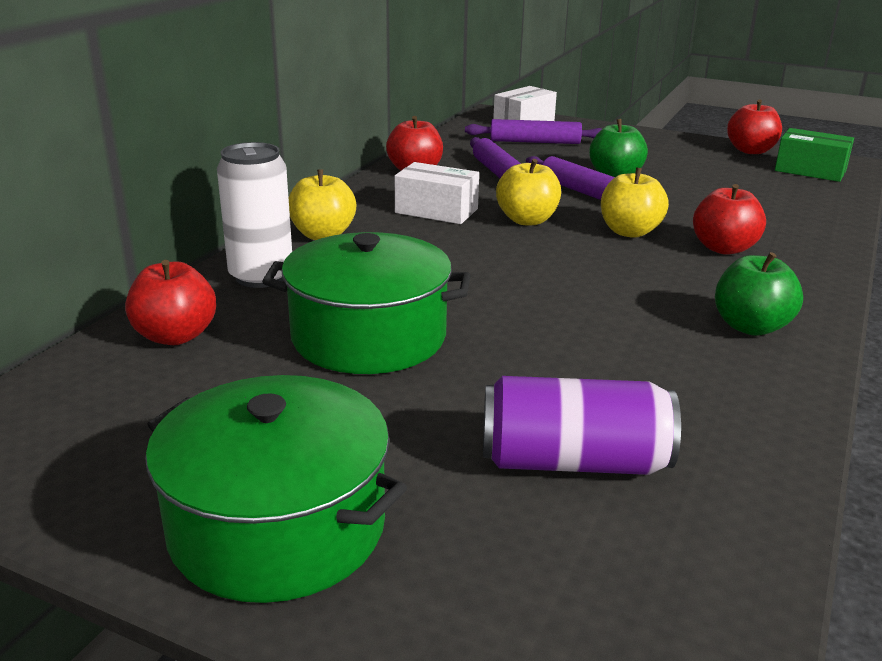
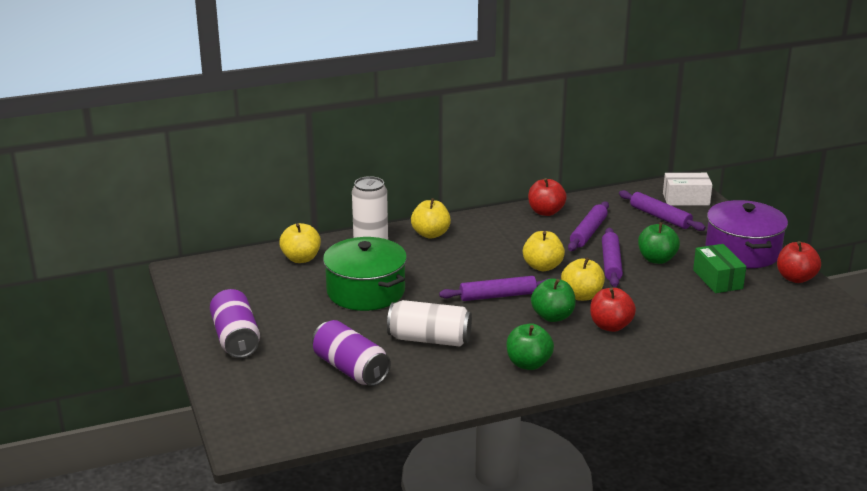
camera: 45 degrees right, 0 degrees up
(175, 336) = (301, 259): red apple -> yellow apple
(277, 527) = (236, 339): green pot -> purple can
(436, 211) = (508, 242): white box -> none
(548, 268) = (498, 296): none -> purple rolling pin
(584, 357) = (429, 339): none -> white can
(652, 264) = (552, 316): none -> green apple
(664, 145) = (742, 251): none -> purple pot
(810, 170) = (799, 308): green box -> green box (717, 279)

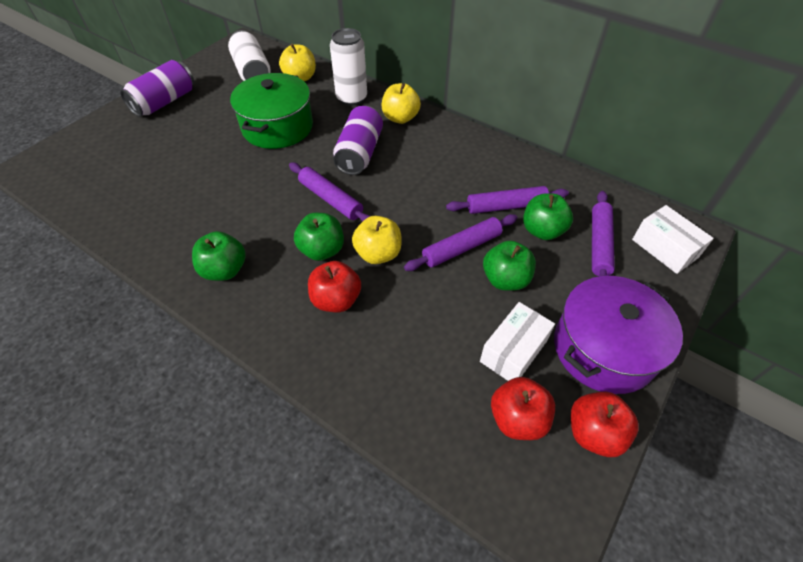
camera: 55 degrees right, 25 degrees up
(351, 369) = (154, 171): purple can -> purple can (359, 153)
(429, 339) = (227, 192): white can -> white can (252, 71)
(542, 266) = (409, 204): yellow apple -> none
(546, 212) = (513, 163): red apple -> red apple (517, 419)
(626, 230) = (542, 230): none -> green apple
(717, 279) = (513, 351): green box -> white box

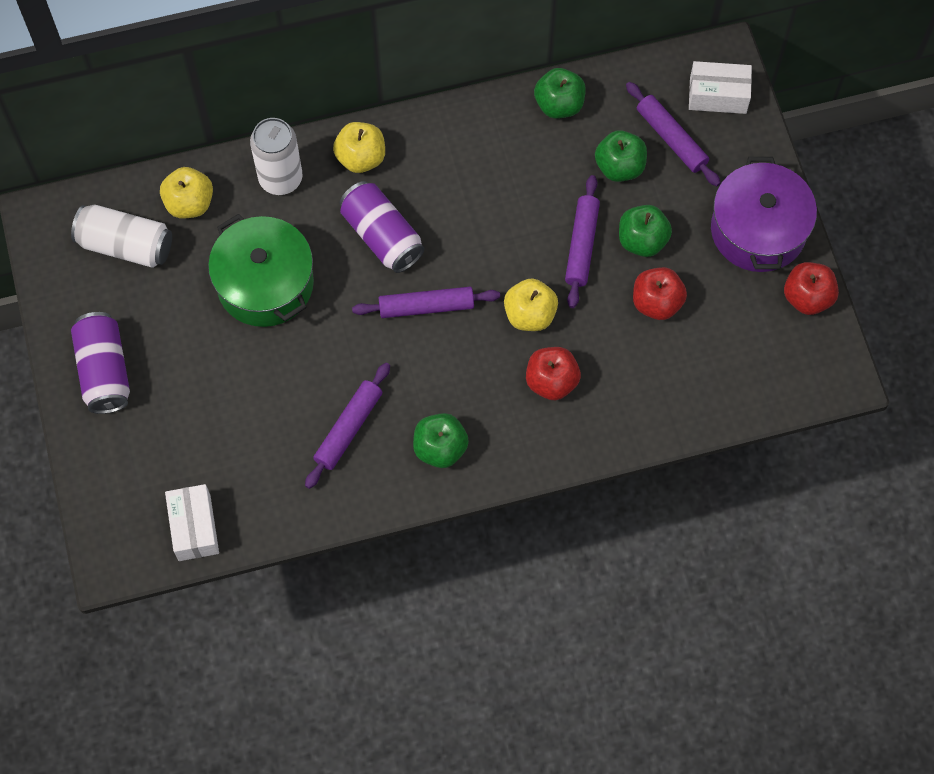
camera: 50 degrees left, 15 degrees up
(322, 250) = (485, 356): green apple -> green apple (559, 104)
(506, 206) = (567, 169): purple rolling pin -> purple rolling pin (348, 428)
(513, 351) = (708, 292): white box -> white box (194, 527)
(517, 419) = (758, 336): red apple -> red apple (656, 303)

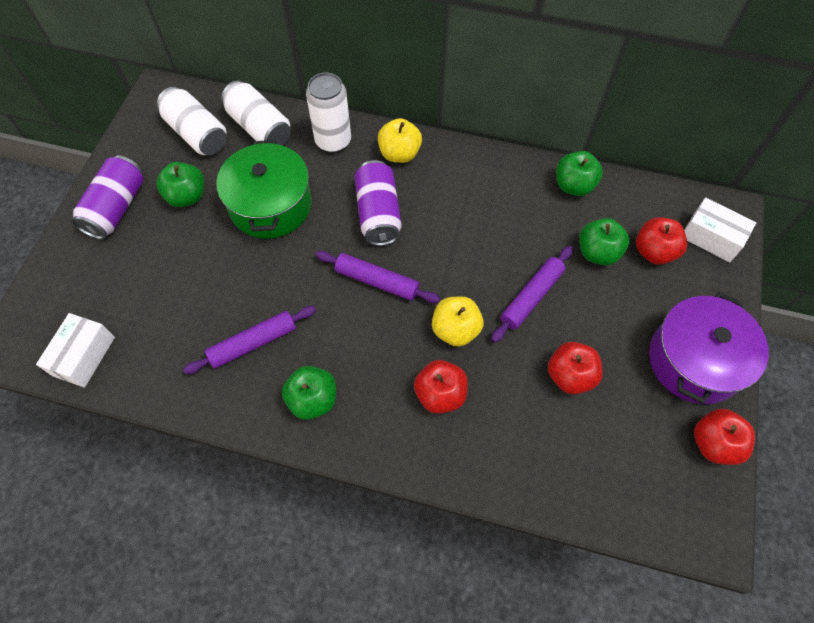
camera: 30 degrees right, 5 degrees down
(189, 203) = (259, 128): yellow apple -> white can
(642, 240) = (585, 318): green apple -> green apple (187, 197)
(671, 138) = (654, 252): purple rolling pin -> red apple

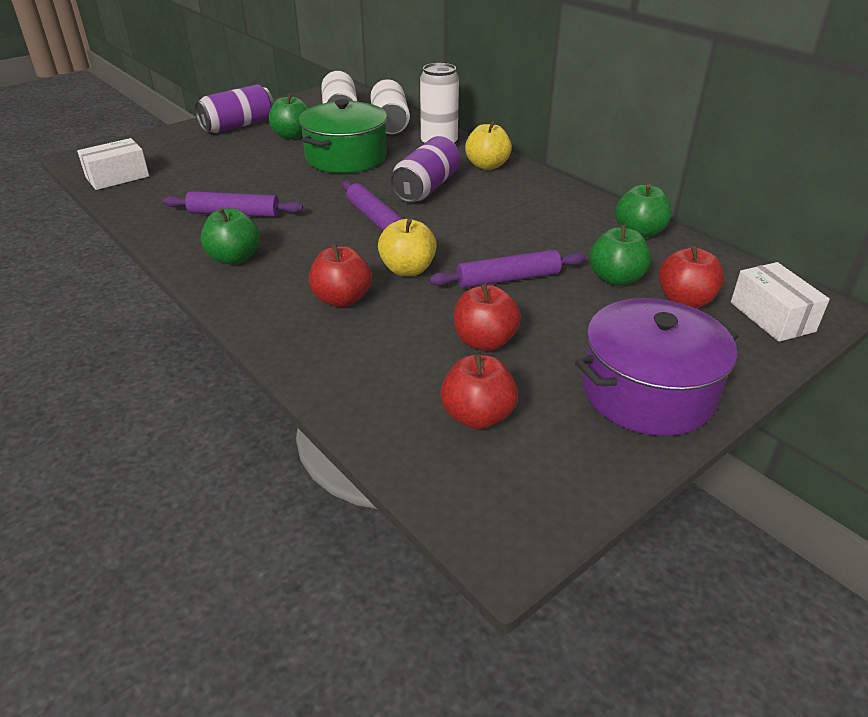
camera: 35 degrees right, 25 degrees down
(713, 443) = (599, 464): red apple -> red apple (477, 416)

